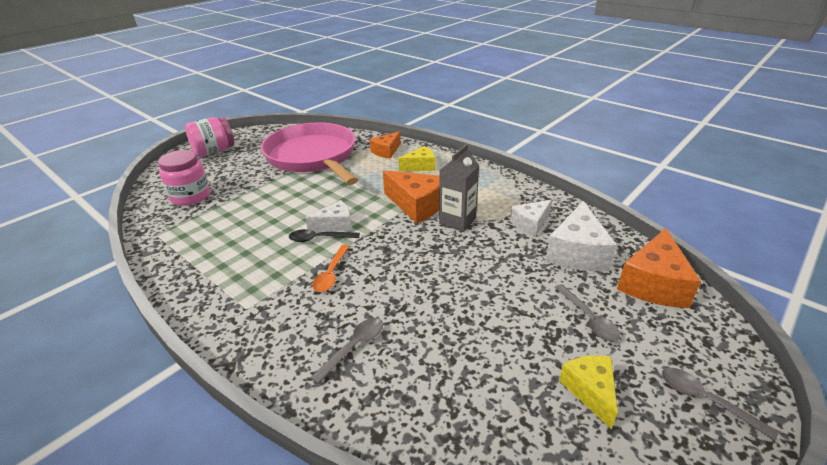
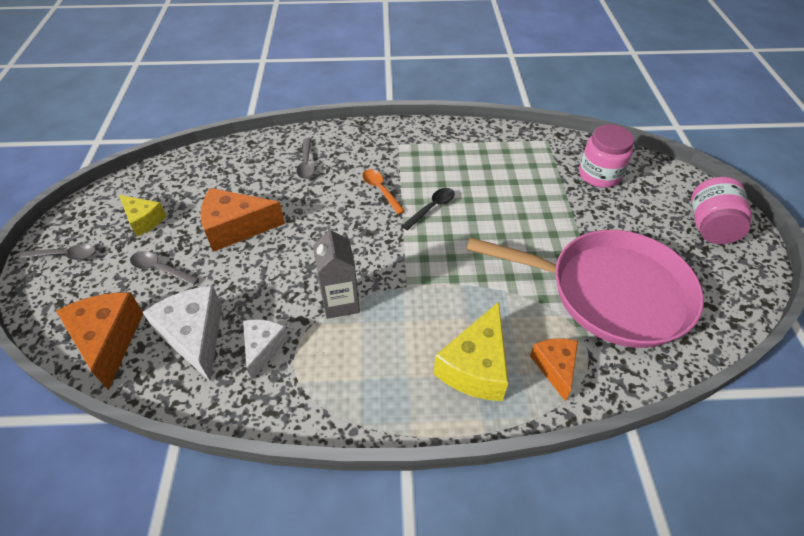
camera: 135 degrees right, 15 degrees up
(335, 225) = (440, 226): white cheese -> none
(417, 205) = (401, 296): orange cheese -> orange cheese (236, 228)
(420, 166) = (475, 366): yellow cheese -> yellow cheese, size x1.61

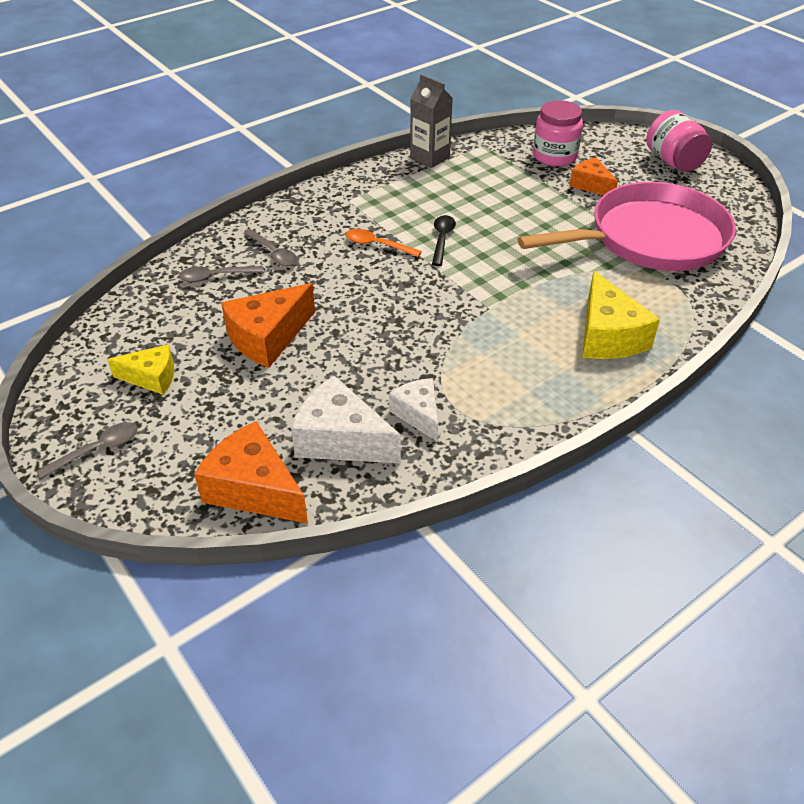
camera: 35 degrees left, 5 degrees down
(160, 269) = (230, 408): grey spoon -> grey spoon (215, 277)
(340, 302) = (446, 347): grey carton -> grey carton (430, 158)
(555, 367) = (664, 307): orange cheese -> orange cheese (591, 185)

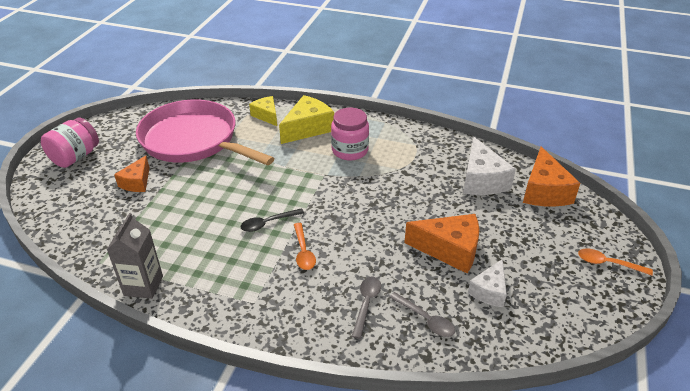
camera: 125 degrees left, 5 degrees down
(97, 450) = (608, 263): grey spoon -> orange spoon
(152, 377) = (541, 280): yellow cheese -> yellow cheese (266, 115)
(418, 414) = (434, 164): white cheese -> white cheese (489, 291)
(554, 156) = (98, 214): pink jar -> pink jar (350, 150)

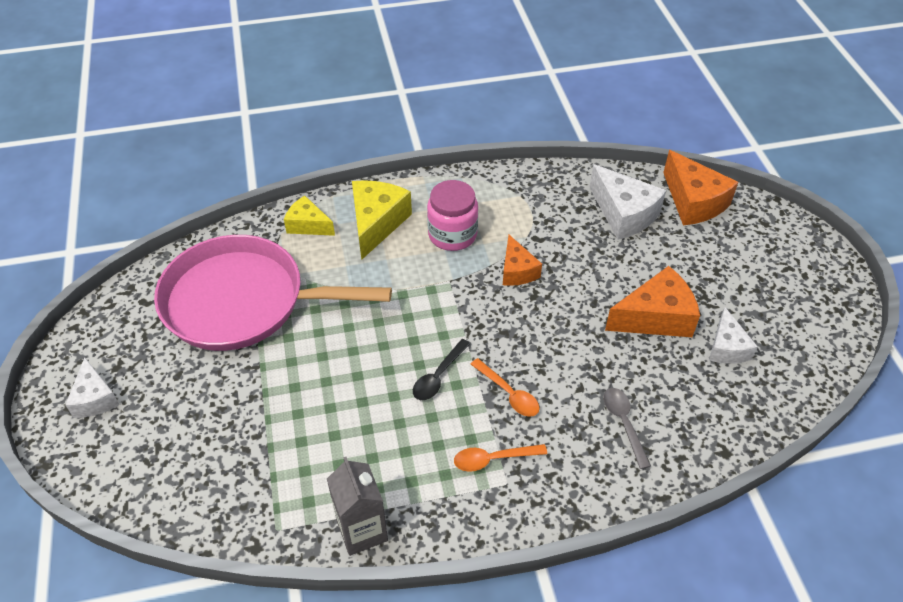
camera: 30 degrees left, 10 degrees up
(75, 157) = (95, 398): pink jar -> white cheese
(137, 182) = (221, 397): orange cheese -> orange cheese (517, 271)
(425, 319) = (693, 411): grey spoon -> none
(608, 263) = (806, 263): orange spoon -> orange spoon (493, 459)

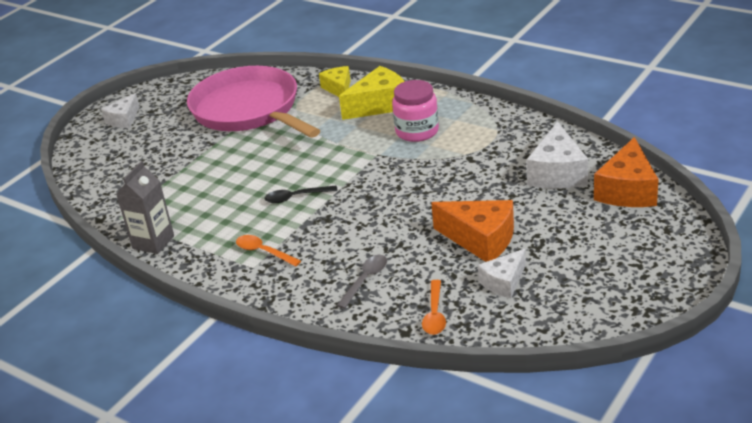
camera: 50 degrees right, 15 degrees down
(508, 393) = (321, 227): orange spoon -> orange spoon (434, 314)
(517, 271) = (427, 169): orange cheese -> none

